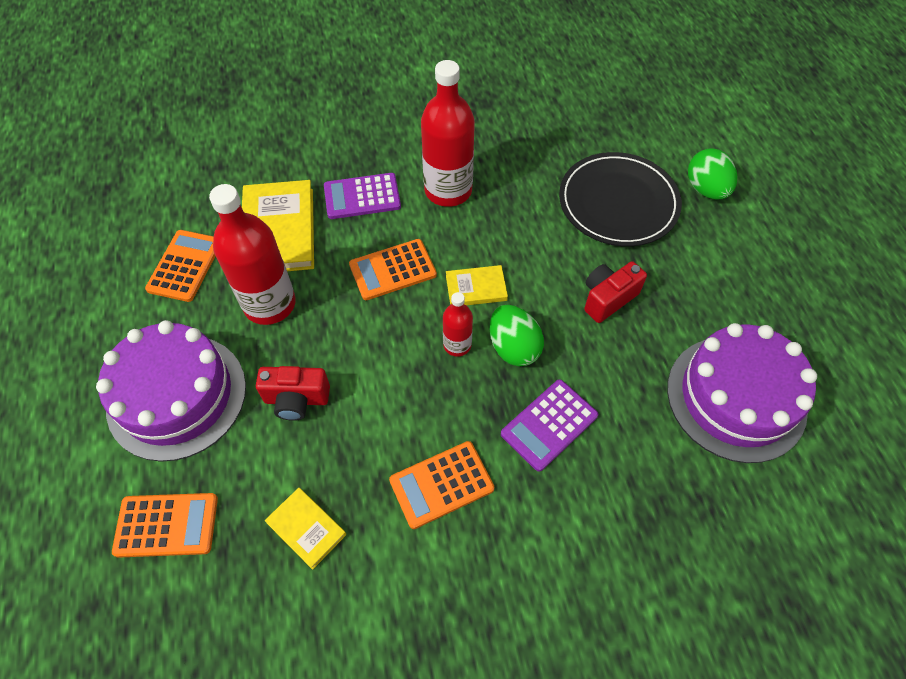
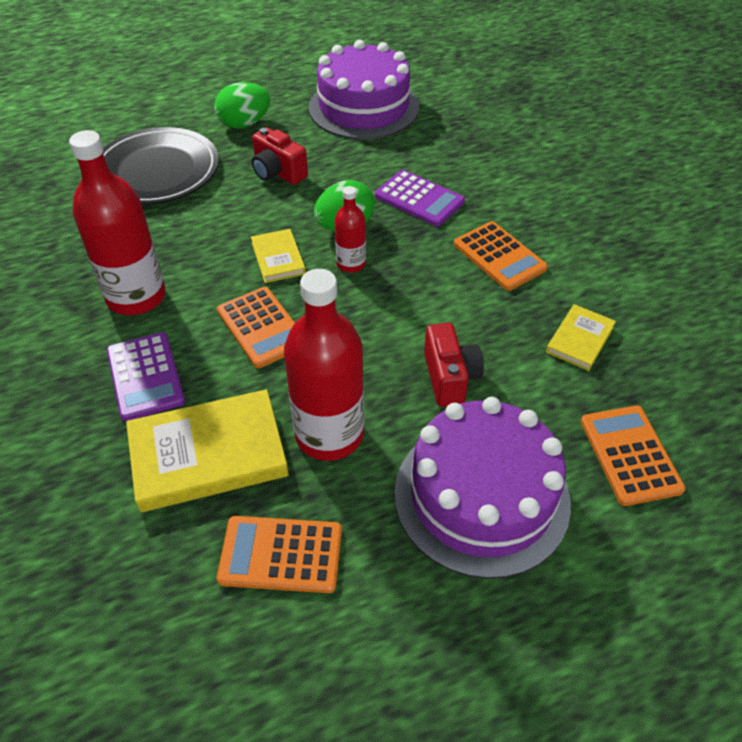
camera: 100 degrees left, 10 degrees down
(706, 189) = (139, 120): green egg -> green egg (244, 124)

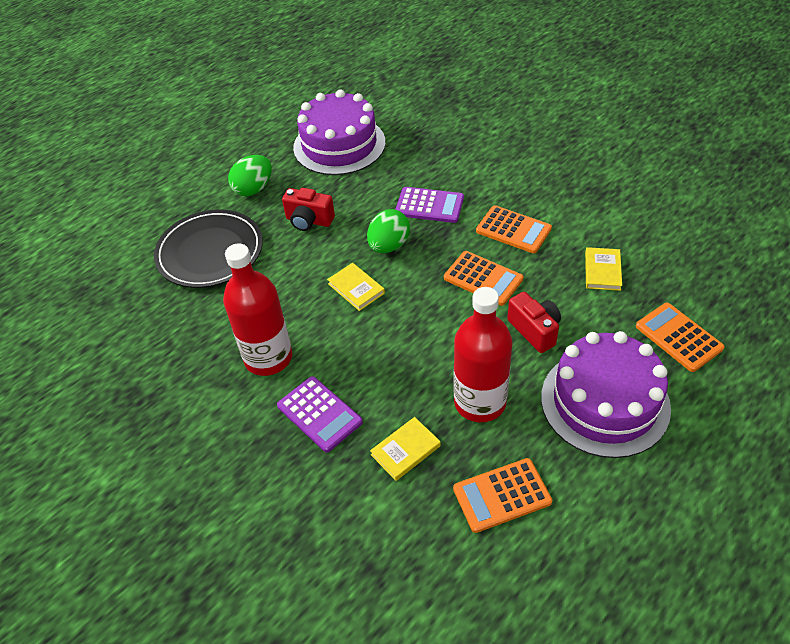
camera: 20 degrees left, 0 degrees up
(208, 454) = (405, 450): yellow book -> yellow book, size x0.53
(262, 327) = (380, 345): orange calculator -> orange calculator (483, 278)
(351, 264) = (412, 273): red bottle -> none

